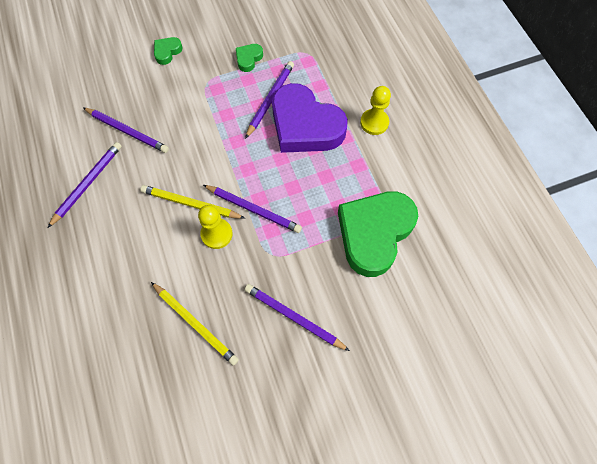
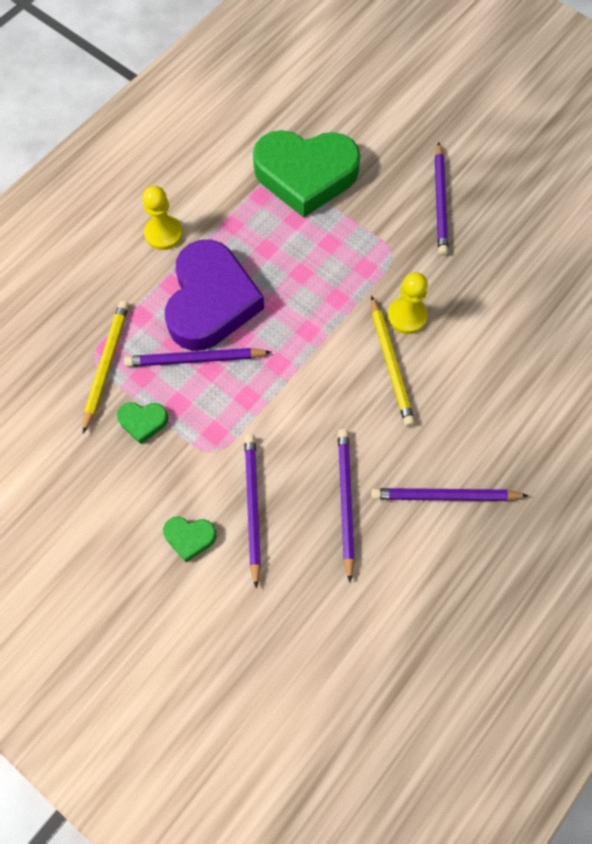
camera: 120 degrees left, 0 degrees up
(195, 323) = (509, 281): yellow pencil -> yellow pencil (106, 365)
(253, 209) = (354, 297): purple pencil -> purple pencil (252, 507)

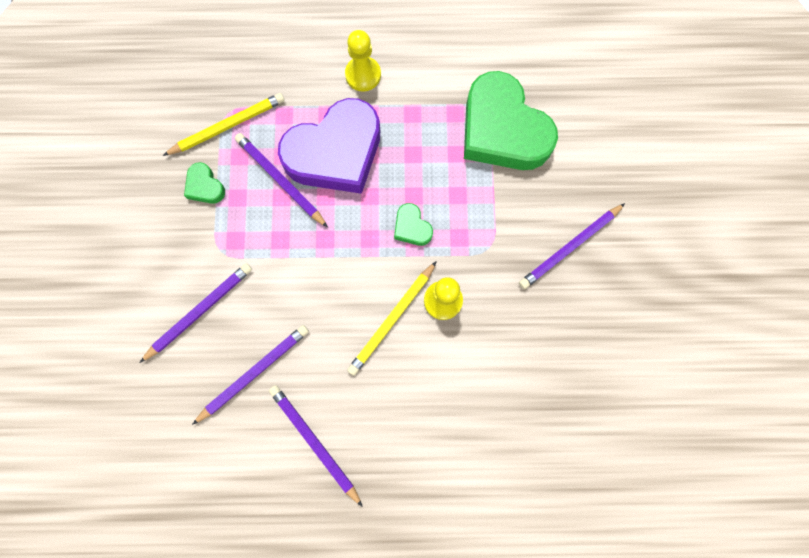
camera: 50 degrees right, 10 degrees up
(189, 537) = (145, 288): green heart -> green heart (412, 227)

